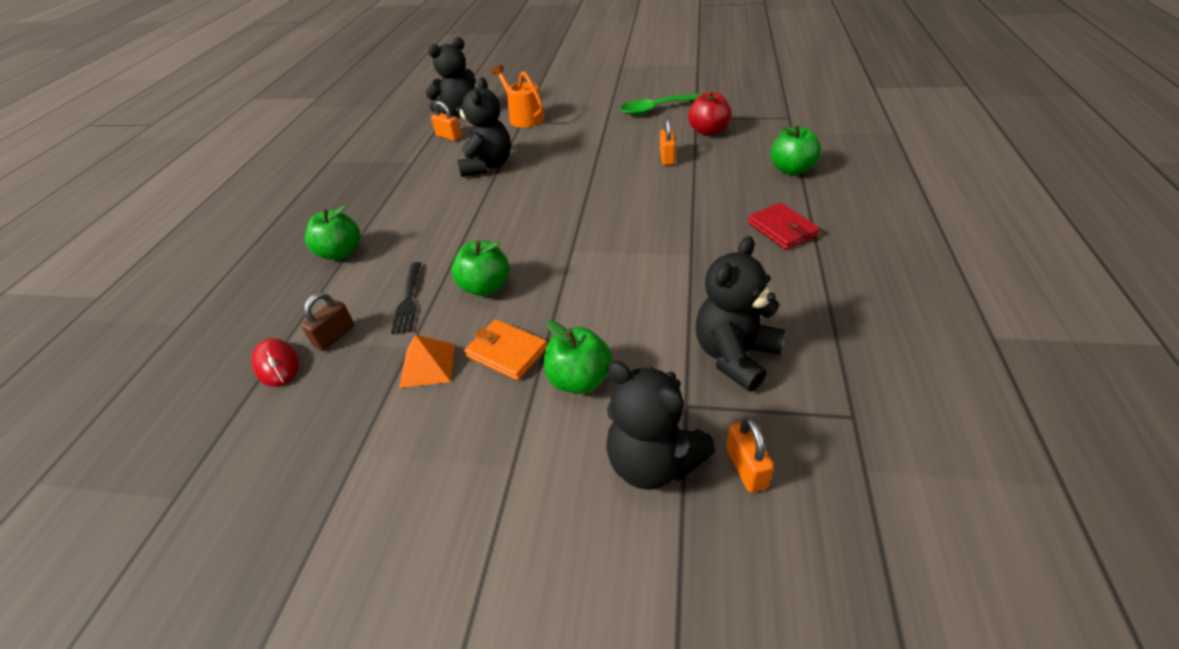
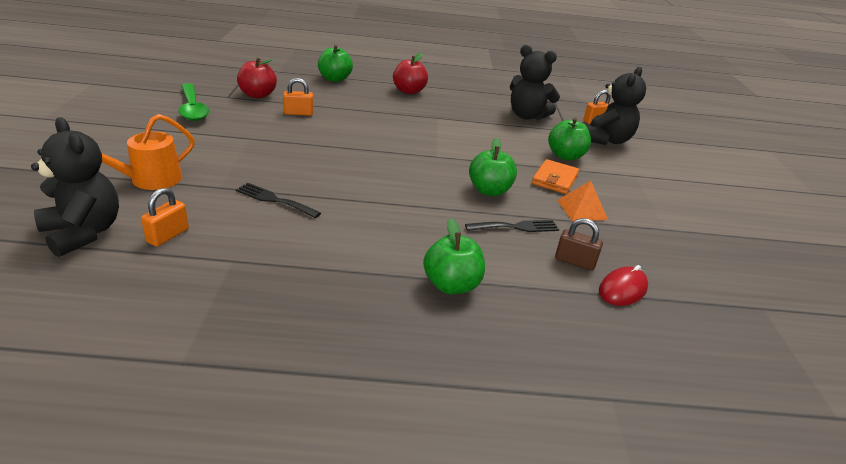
camera: 105 degrees left, 10 degrees down
(487, 166) = (274, 200): black teddy bear -> black fork
(782, 229) = (409, 91): red wallet -> red apple

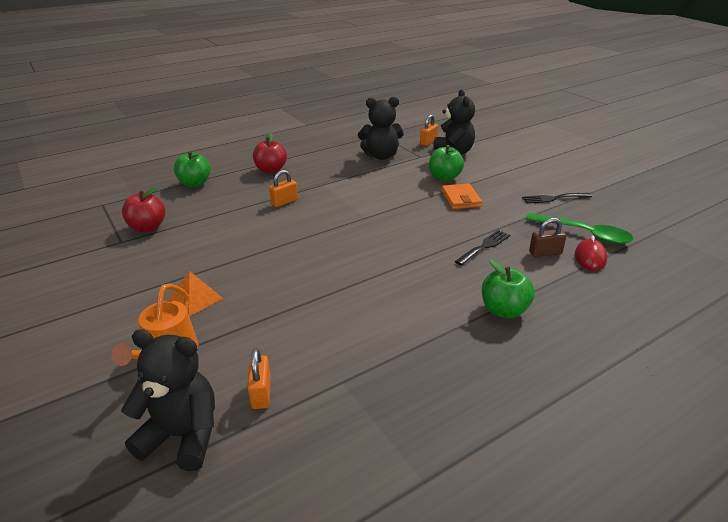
camera: 30 degrees left, 0 degrees up
(192, 108) = (104, 268): green spoon -> green spoon (584, 234)
(274, 200) = (300, 314): black fork -> black fork (553, 198)
(298, 113) = (209, 229): orange padlock -> orange padlock (284, 202)
(489, 191) = (434, 227): green apple -> none
(582, 209) = (503, 213): orange pyramid -> orange pyramid (196, 298)

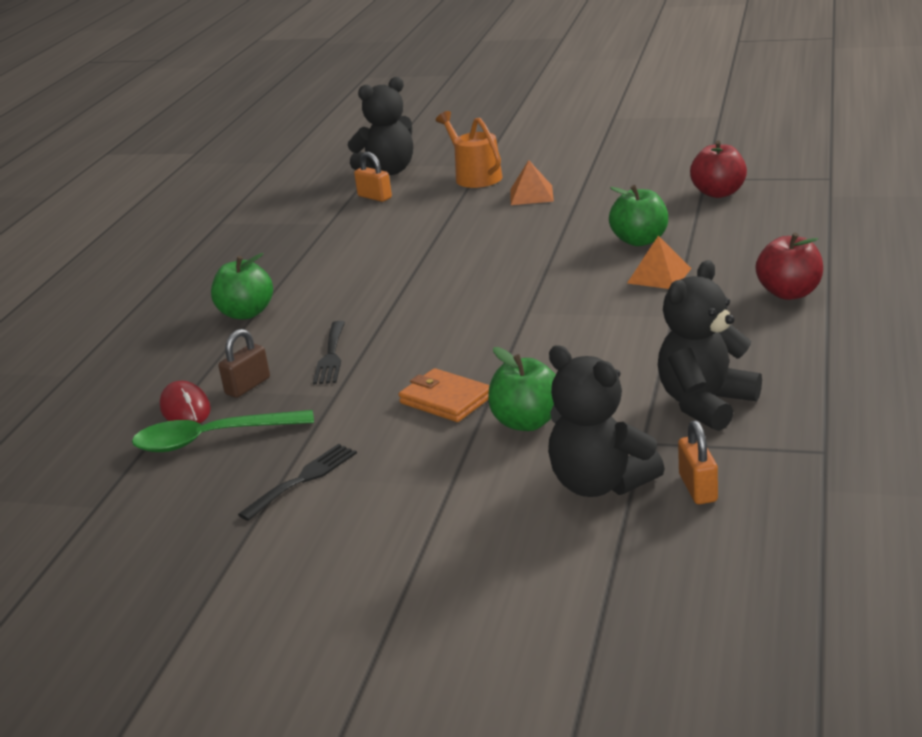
camera: 140 degrees right, 5 degrees down
(195, 184) = (818, 234): green apple -> green apple (640, 241)
(284, 202) = (659, 275): orange padlock -> orange pyramid

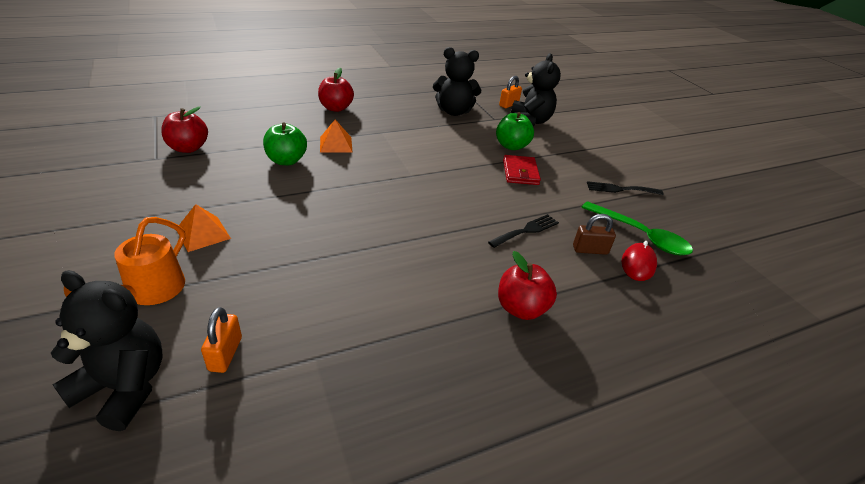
camera: 135 degrees left, 10 degrees up
(246, 313) = (521, 308): green apple -> red apple
(446, 400) = (520, 172): orange wallet -> red wallet

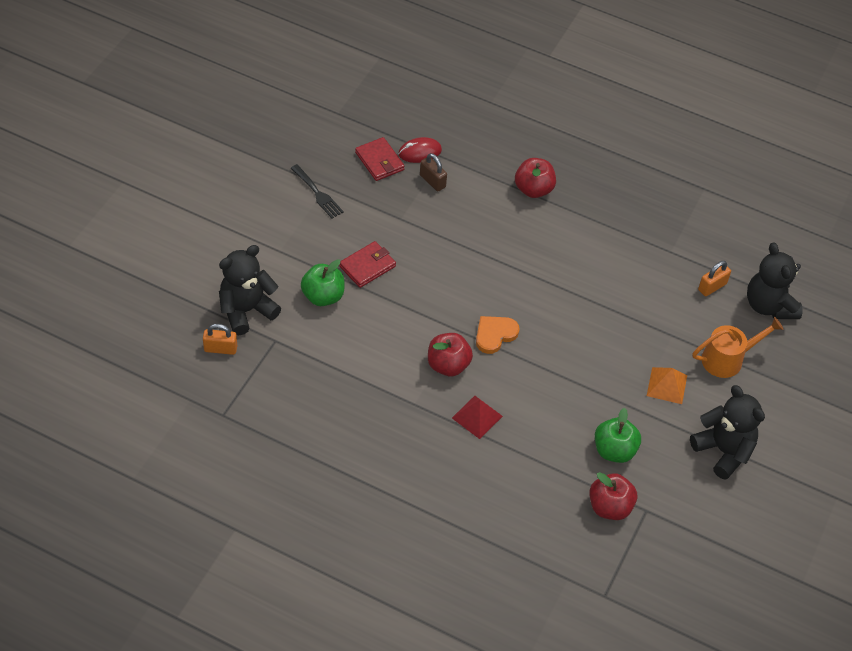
camera: 130 degrees left, 15 degrees up
(286, 160) = (541, 425): green apple -> green apple (614, 450)
(336, 108) = (412, 478): red apple -> red apple (448, 365)
(336, 144) = (477, 417): orange pyramid -> red pyramid
(386, 186) = (495, 335): none -> orange heart
(454, 111) = (298, 381): black teddy bear -> black teddy bear (723, 451)
(526, 230) = (450, 223): black fork -> none
(640, 235) = (379, 161): green spoon -> red wallet

